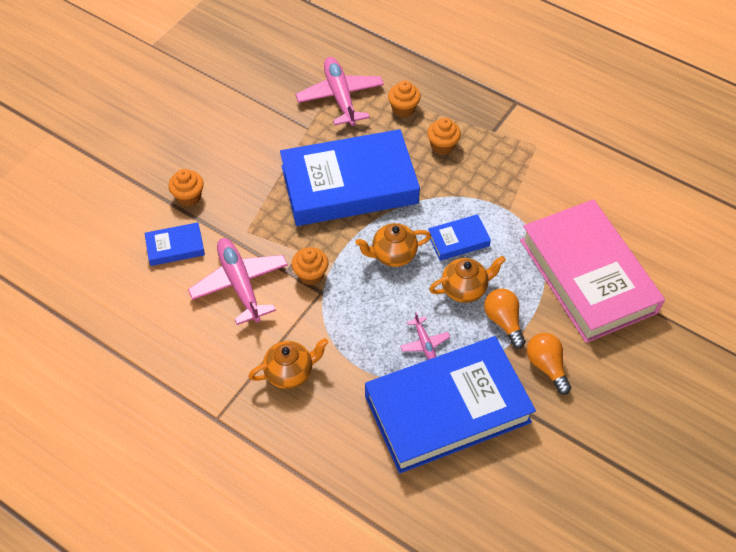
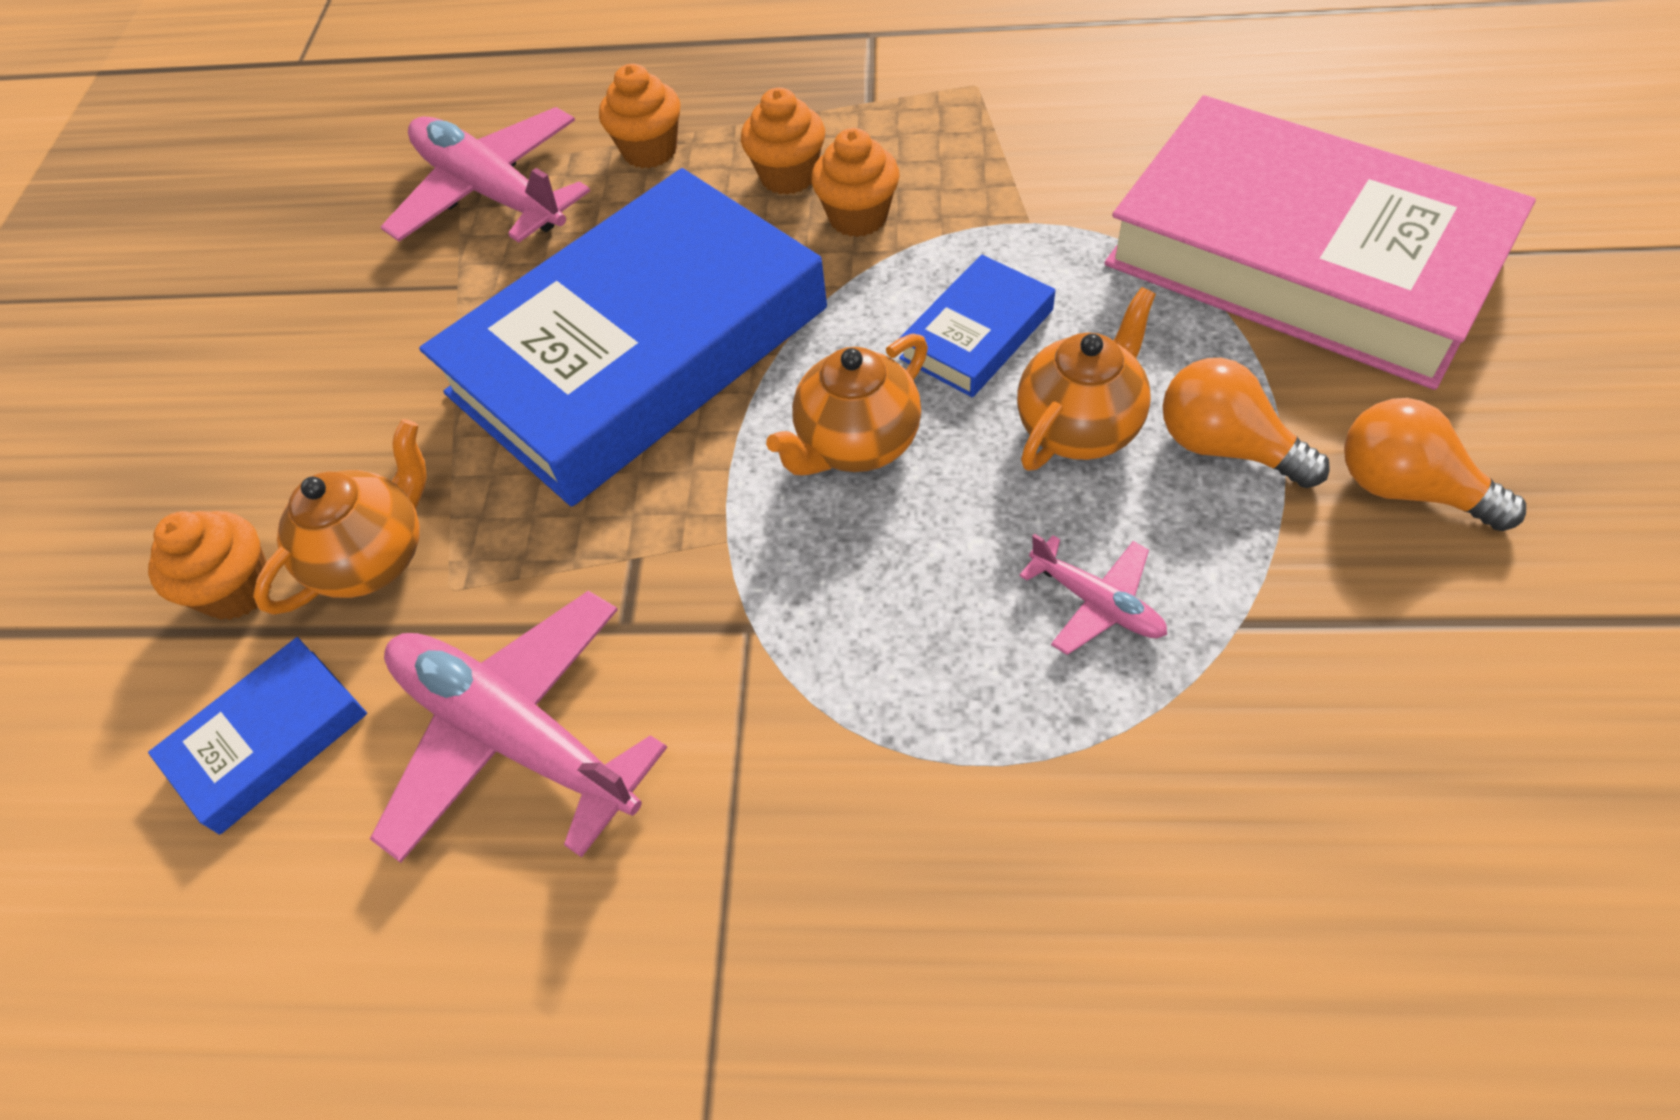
camera: 25 degrees left, 0 degrees up
(290, 372) = (819, 899): orange teapot -> orange teapot (374, 558)
(311, 275) = (690, 602): orange cupcake -> orange cupcake (858, 217)
(447, 409) = (1291, 733): blue book -> none

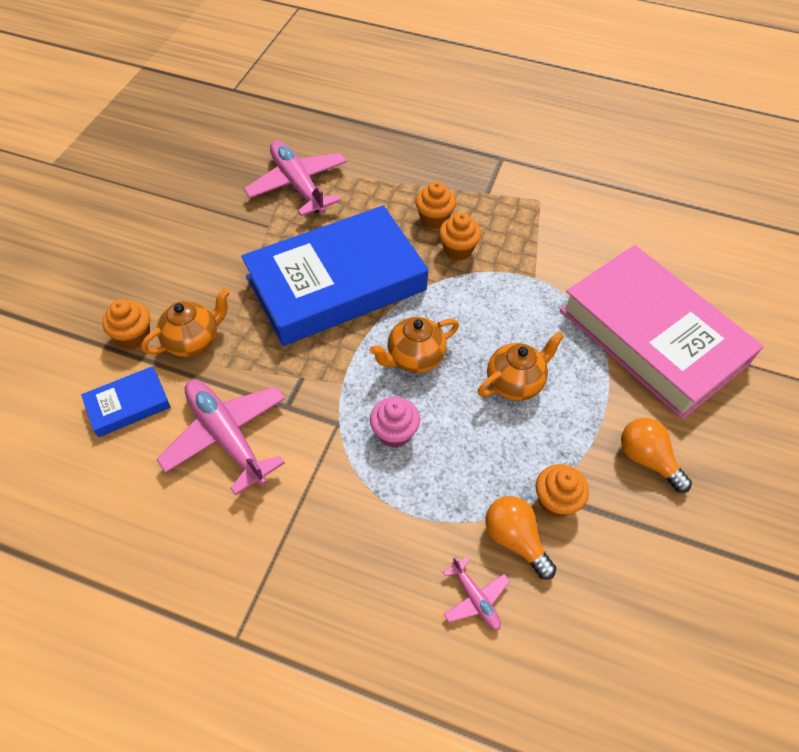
camera: 10 degrees right, 0 degrees up
(650, 150) = (376, 186): orange cupcake -> orange cupcake (555, 501)
(877, 606) = (394, 433): none -> pink cupcake
(976, 334) = (488, 324): blue book -> none
(1096, 603) = (488, 463): pink plane -> pink plane (475, 598)
(1225, 446) = (575, 413): orange light bulb -> orange light bulb (515, 539)

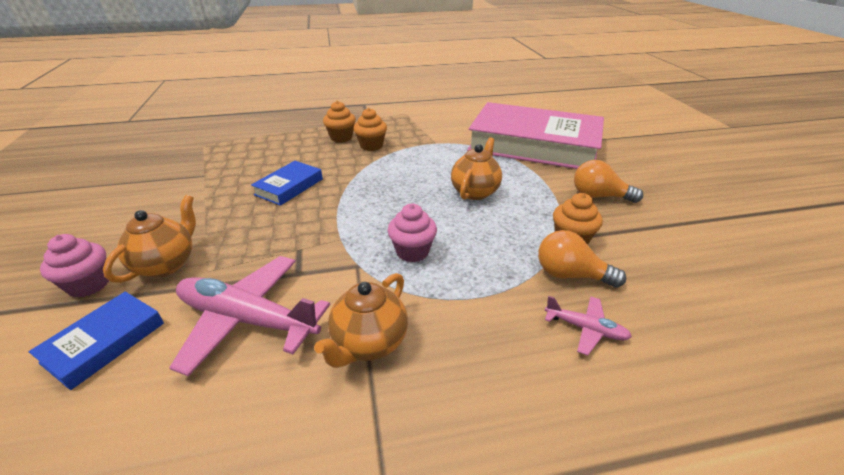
camera: 30 degrees left, 20 degrees down
(134, 336) = (89, 284): orange cupcake -> pink cupcake
(298, 185) = (217, 149): pink plane -> none
(336, 283) = (289, 187): blue book -> blue book, size x0.42
(414, 358) = (389, 204): orange teapot -> orange teapot (369, 343)

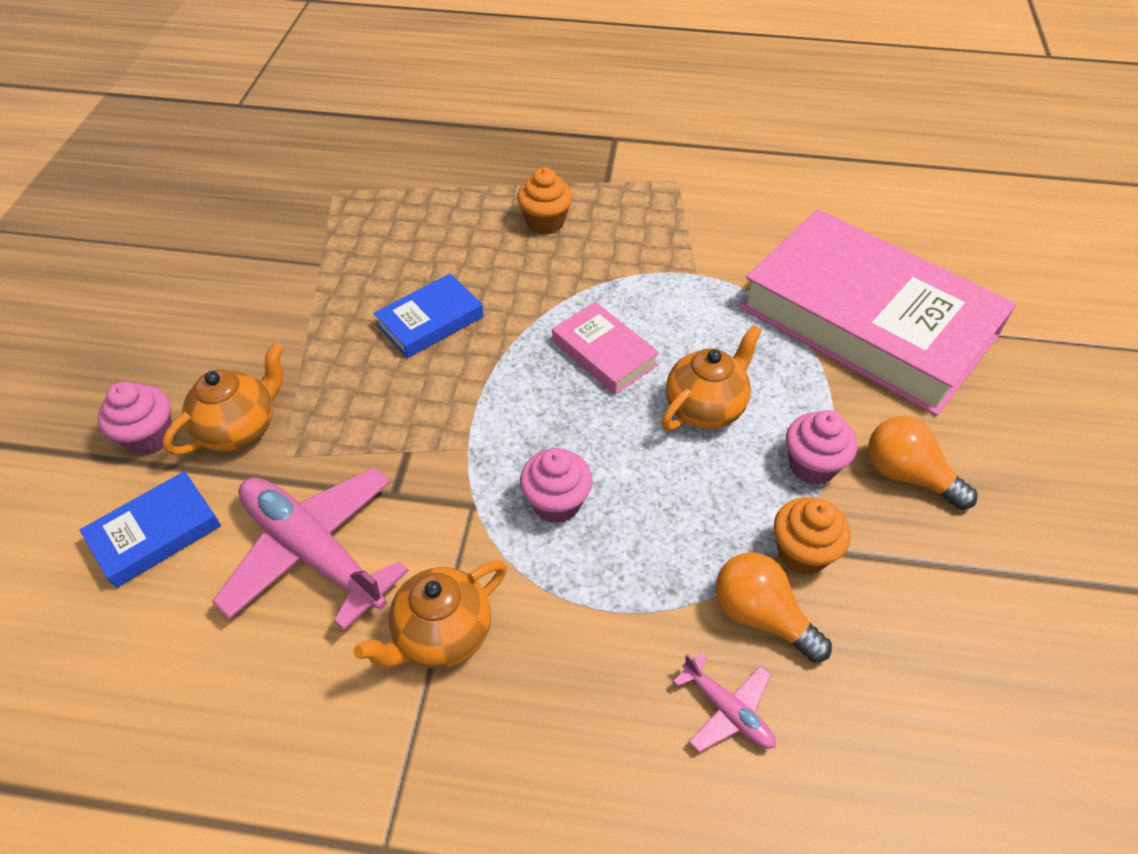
camera: 20 degrees right, 15 degrees up
(371, 146) = (586, 255): orange cupcake -> none
(404, 181) = (604, 353): none -> pink book
(548, 203) = (812, 465): none -> pink cupcake

